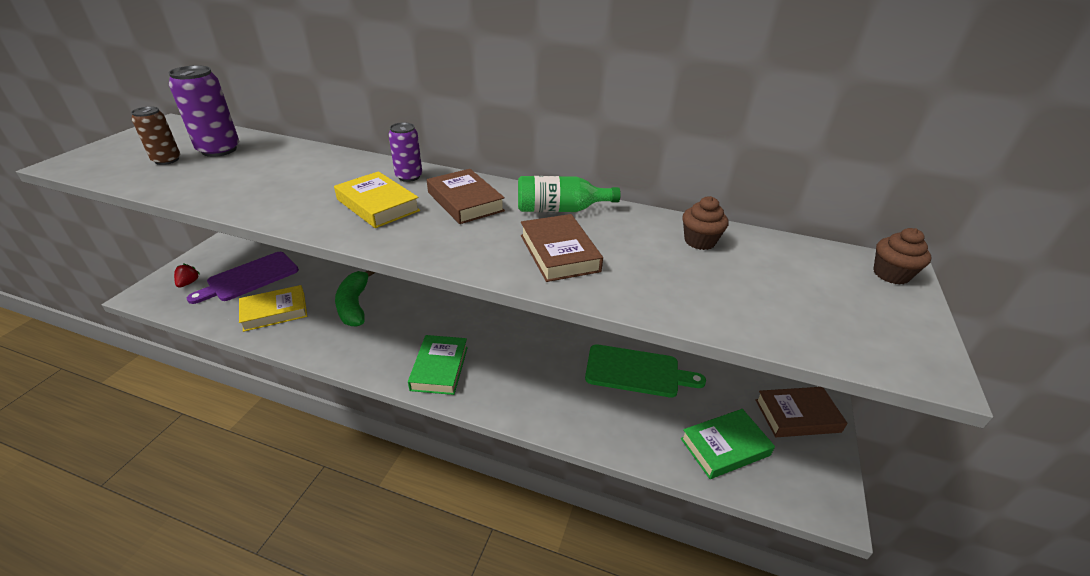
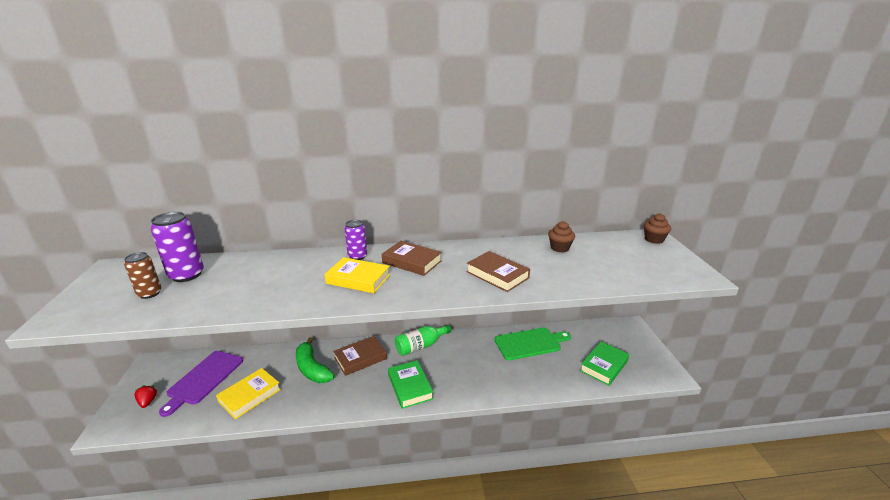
camera: 25 degrees left, 10 degrees down
(560, 209) = (472, 251): green bottle -> green bottle (420, 346)
(797, 415) = (625, 336): brown book -> brown book (360, 358)

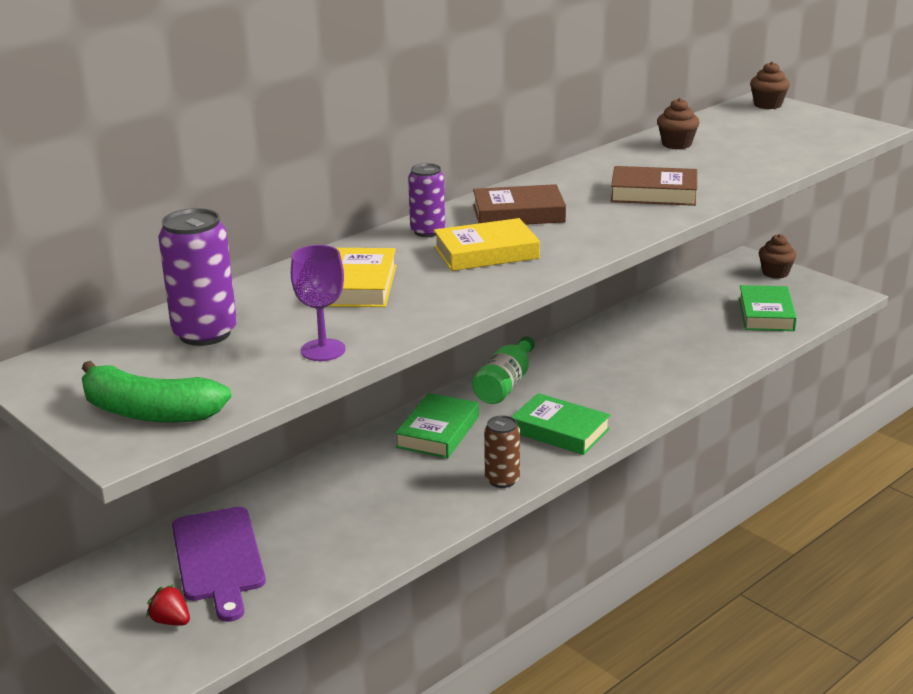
camera: 35 degrees left, 0 degrees up
(149, 293) = (202, 369): brown can -> brown can (502, 480)
(199, 306) = (323, 350): none -> purple goblet
(250, 396) = (338, 539): yellow book -> yellow book (359, 285)
(312, 369) = (382, 472): green banana -> green banana (149, 412)
(360, 358) = (438, 432): brown book -> green book
(530, 343) = (649, 325): green cutting board -> none
(640, 341) = (775, 273): none -> brown cupcake

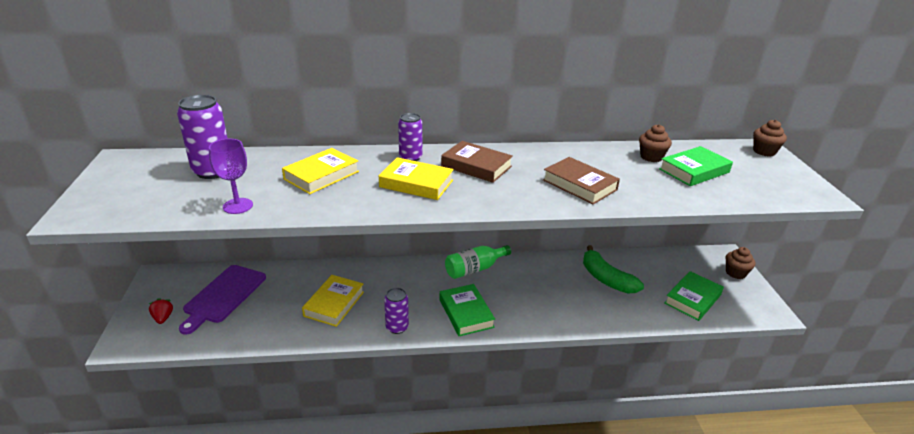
camera: 35 degrees right, 5 degrees up
(149, 412) = (114, 203): green banana -> green banana (606, 279)
(388, 495) = (334, 304): none -> yellow book
(438, 432) = (404, 280): green book -> green book (694, 170)
(502, 480) = (397, 327): brown can -> purple can

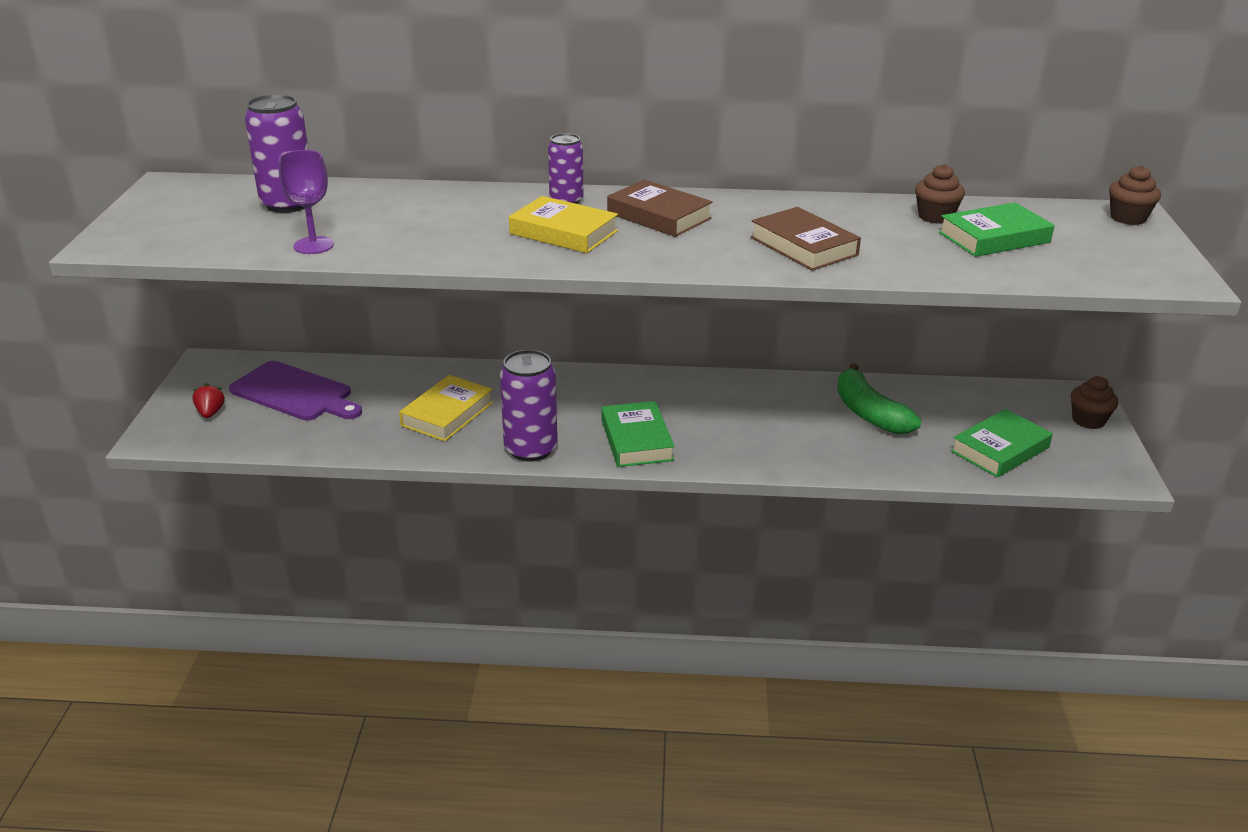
camera: 10 degrees right, 0 degrees up
(223, 296) = (295, 393): purple cutting board -> purple cutting board turned 90 degrees counterclockwise
(321, 175) = (434, 216): yellow book -> none
(397, 327) = (531, 449): purple can -> purple can, size x1.59
(474, 269) = (666, 386): green bottle -> none

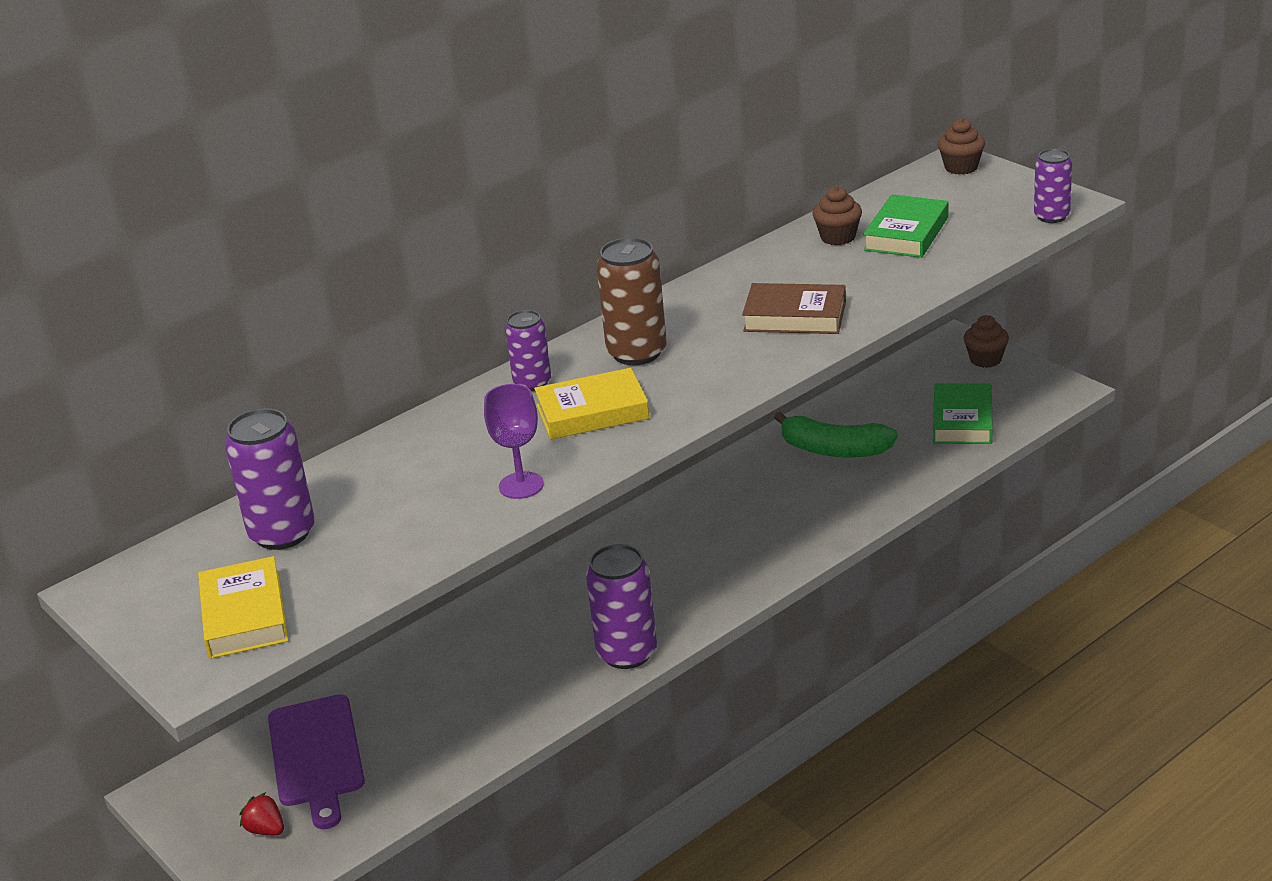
camera: 40 degrees left, 0 degrees up
(295, 393) = (316, 756): purple cutting board -> purple cutting board turned 90 degrees clockwise
(313, 245) = (403, 552): purple goblet -> purple goblet (521, 485)
(447, 414) = (501, 674): yellow book -> yellow book (245, 615)
(637, 440) = (698, 587): green book -> none
(659, 216) = (637, 352): brown book -> brown can
(1145, 280) = (1051, 216): none -> purple can

